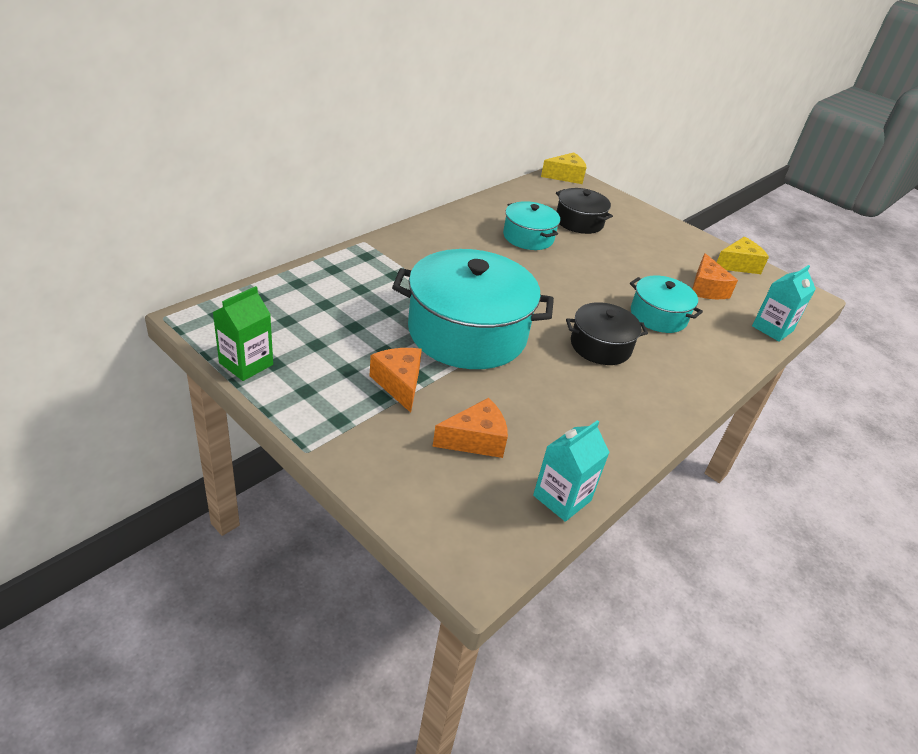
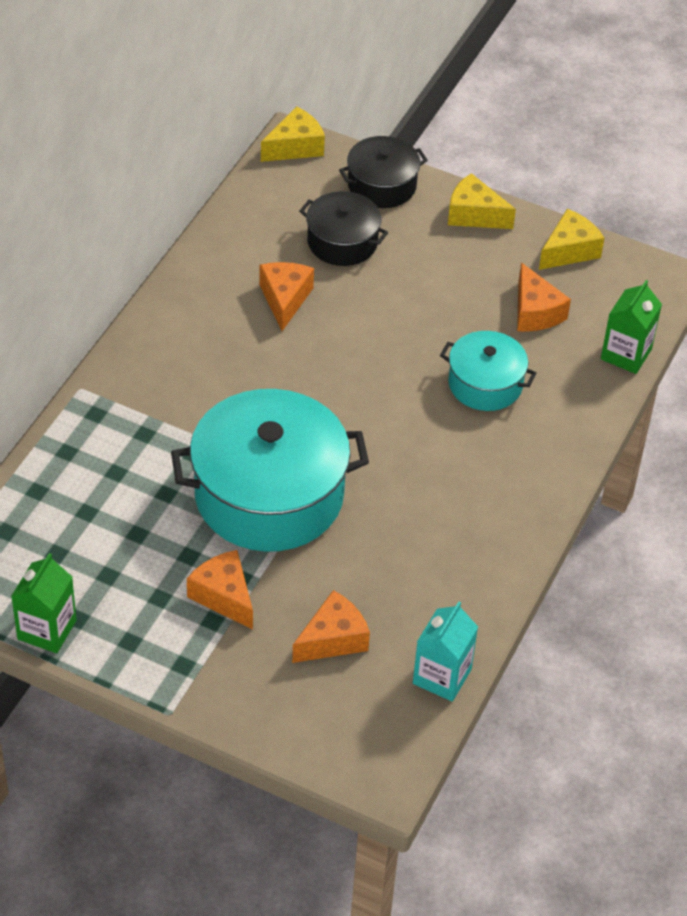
camera: 15 degrees left, 10 degrees up
(528, 237) = (285, 299): turquoise pot -> orange cheese
(600, 346) = (428, 459): black pot -> black pot (382, 185)
(674, 232) = (474, 215): none -> yellow cheese
(772, 328) = (626, 354): turquoise carton -> green carton

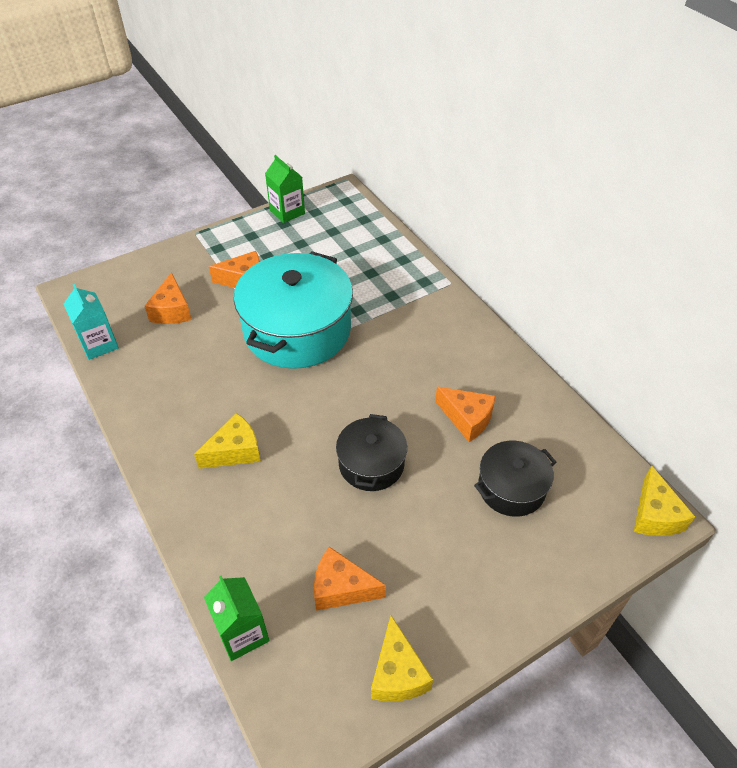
camera: 125 degrees right, 0 degrees up
(382, 185) = (571, 557): black pot -> black pot (371, 464)
(474, 215) = (493, 614): yellow cheese -> yellow cheese (235, 451)
(485, 384) = (293, 501): turquoise pot -> none

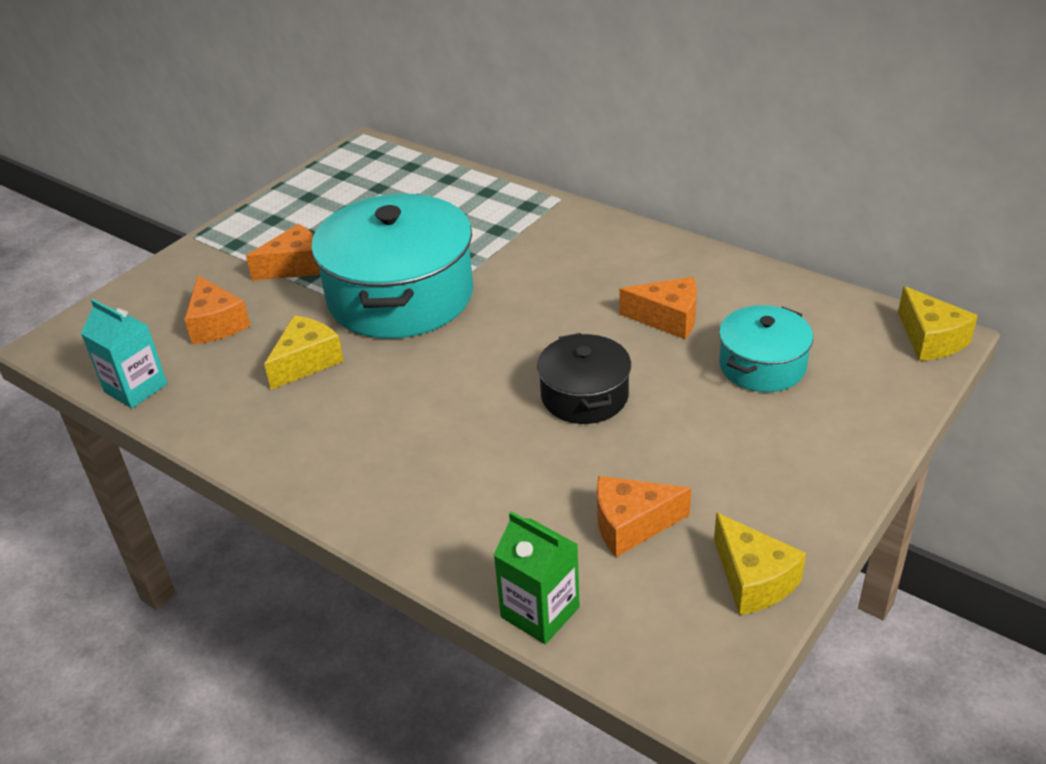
camera: 20 degrees left, 10 degrees down
(235, 451) = (403, 438): yellow cheese -> yellow cheese (306, 362)
(287, 212) = (305, 184): green carton -> none
(511, 488) = (762, 365): black pot -> turquoise pot

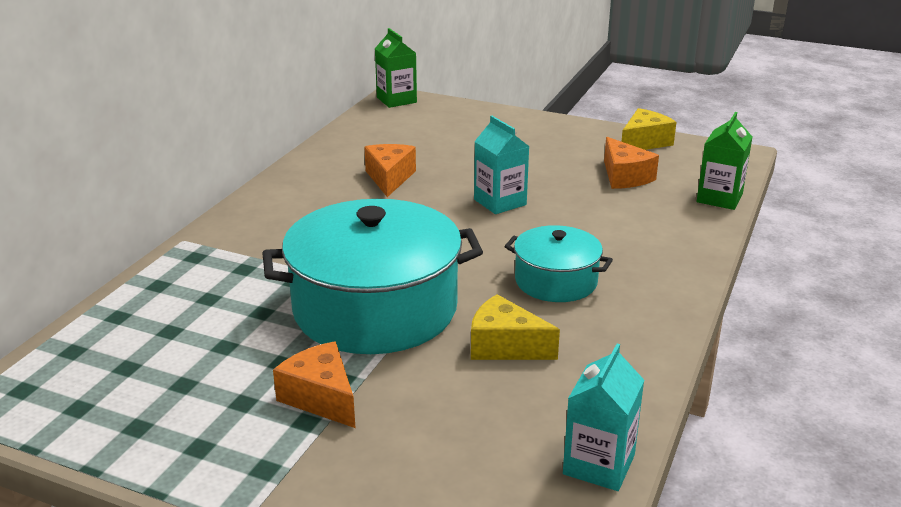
camera: 105 degrees left, 10 degrees down
(216, 324) = (455, 433): orange cheese -> none
(584, 396) = (500, 202): black pot -> turquoise carton
(762, 365) = (440, 145): turquoise pot -> turquoise pot (556, 281)
(930, 339) = (396, 100): yellow cheese -> green carton

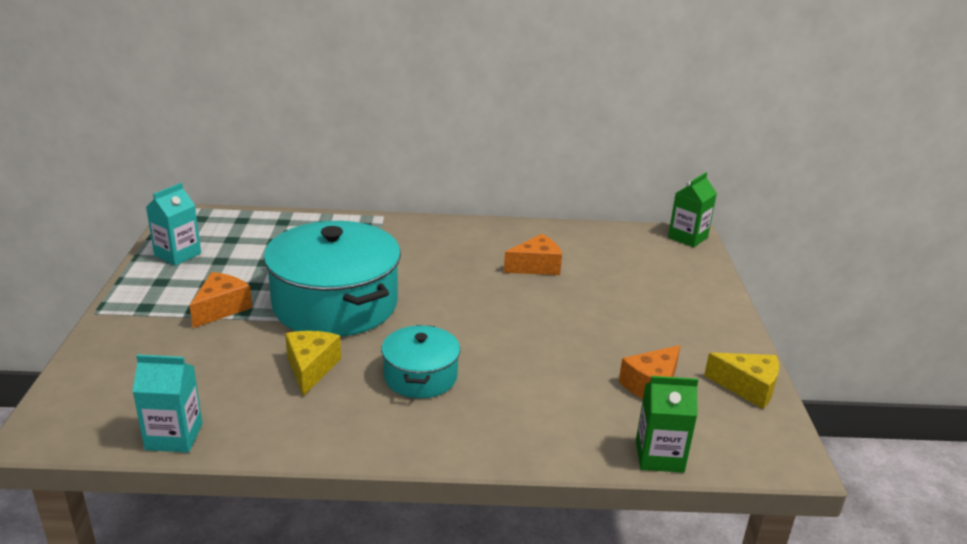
camera: 65 degrees right, 0 degrees up
(500, 202) = (538, 325): turquoise carton -> turquoise carton (178, 254)

